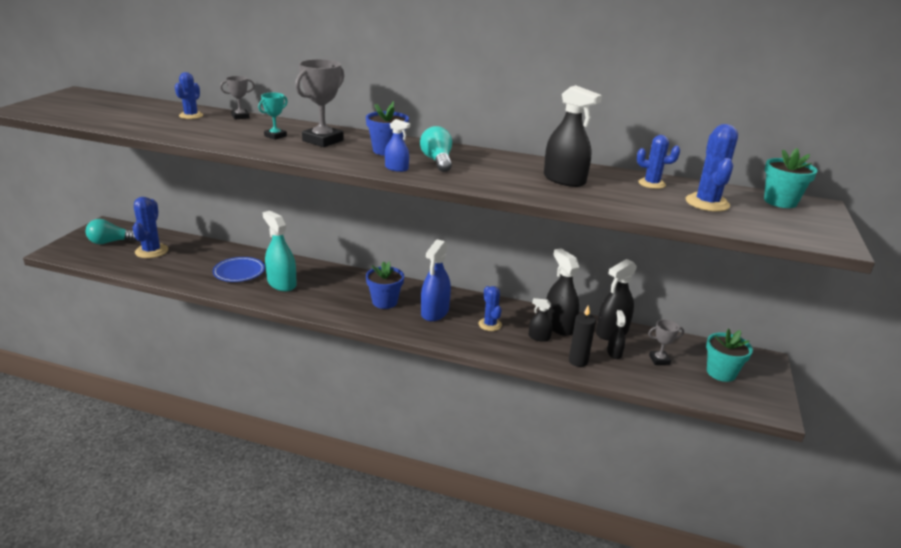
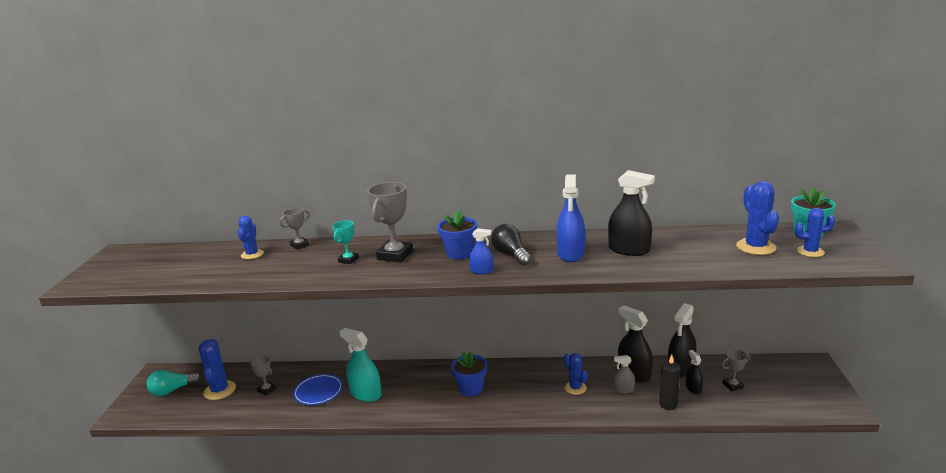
camera: 10 degrees left, 5 degrees down
(193, 260) = (266, 390): none -> grey trophy
(435, 312) = (521, 388): blue spray bottle -> blue spray bottle (570, 254)
(437, 161) = (511, 255): turquoise light bulb -> black light bulb
(539, 337) = (623, 389): black spray bottle -> grey spray bottle
(651, 184) = (700, 237): blue cactus -> blue cactus (810, 252)
(721, 373) = (787, 384): turquoise flower pot -> none

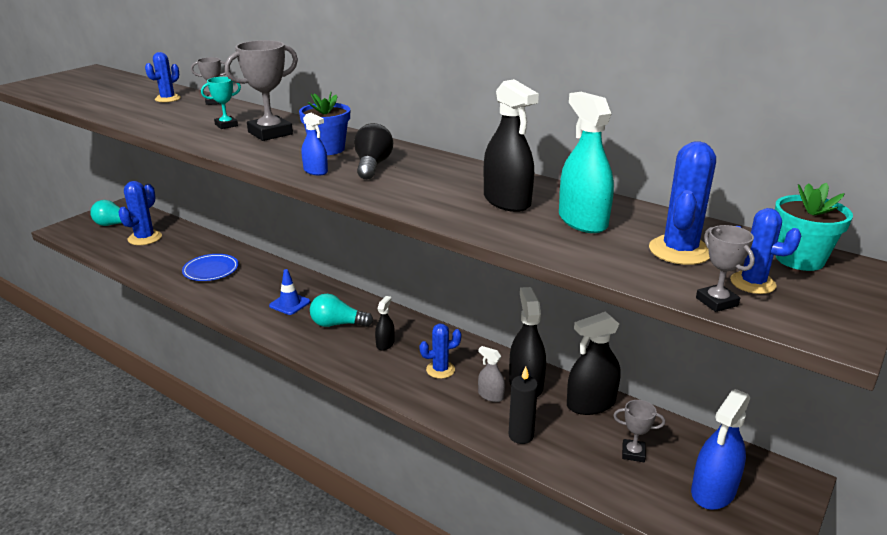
camera: 30 degrees right, 5 degrees up
(266, 390) = (176, 252): grey trophy -> grey trophy (716, 302)
(365, 394) = (244, 288): turquoise spray bottle -> turquoise spray bottle (582, 221)
(417, 390) = (290, 304): none -> blue traffic cone
(471, 389) = (337, 324): blue flower pot -> turquoise light bulb
(570, 254) = (434, 184): blue spray bottle -> blue spray bottle (713, 491)
(575, 388) = (440, 370): blue cactus -> blue cactus turned 75 degrees clockwise
(693, 388) = (576, 432): black spray bottle -> black spray bottle (385, 344)

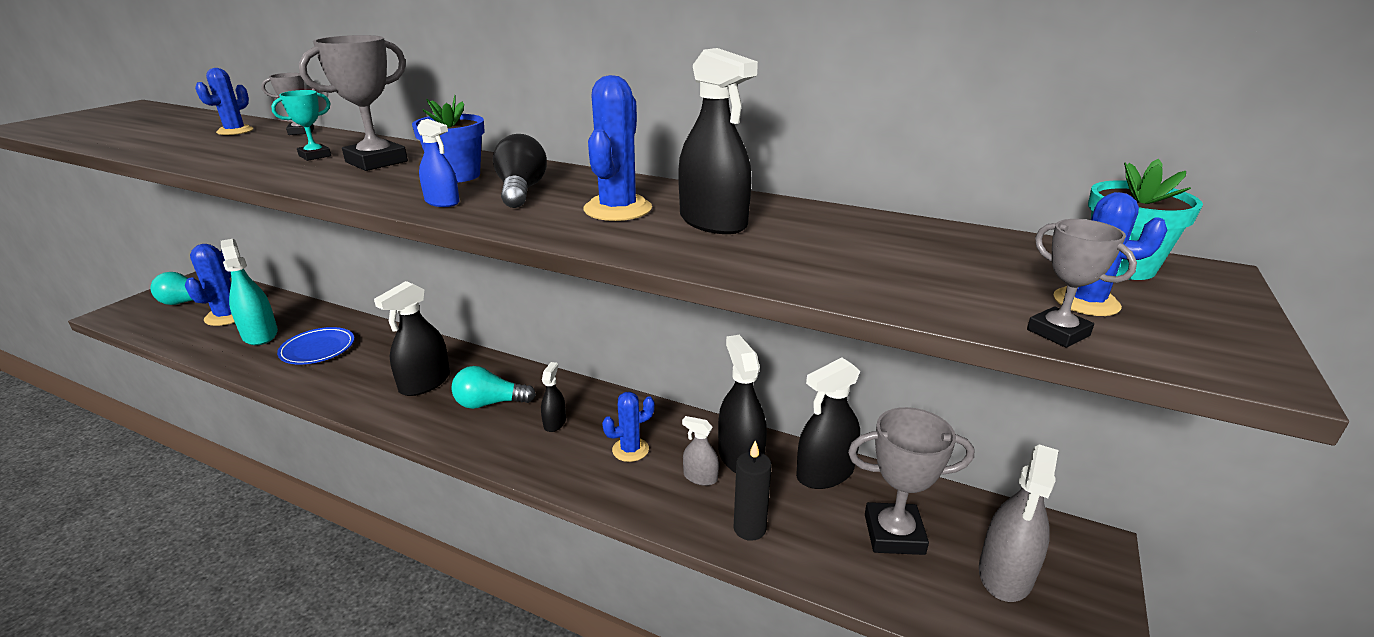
camera: 10 degrees left, 0 degrees up
(290, 304) = (425, 383): blue traffic cone -> black spray bottle
(582, 221) = (822, 239): turquoise spray bottle -> turquoise spray bottle (260, 335)
(633, 453) = (894, 534): grey trophy -> grey trophy, size x1.83
(679, 251) = (966, 267): blue cactus -> blue cactus (617, 209)
(713, 491) = (1005, 574): blue spray bottle -> grey spray bottle

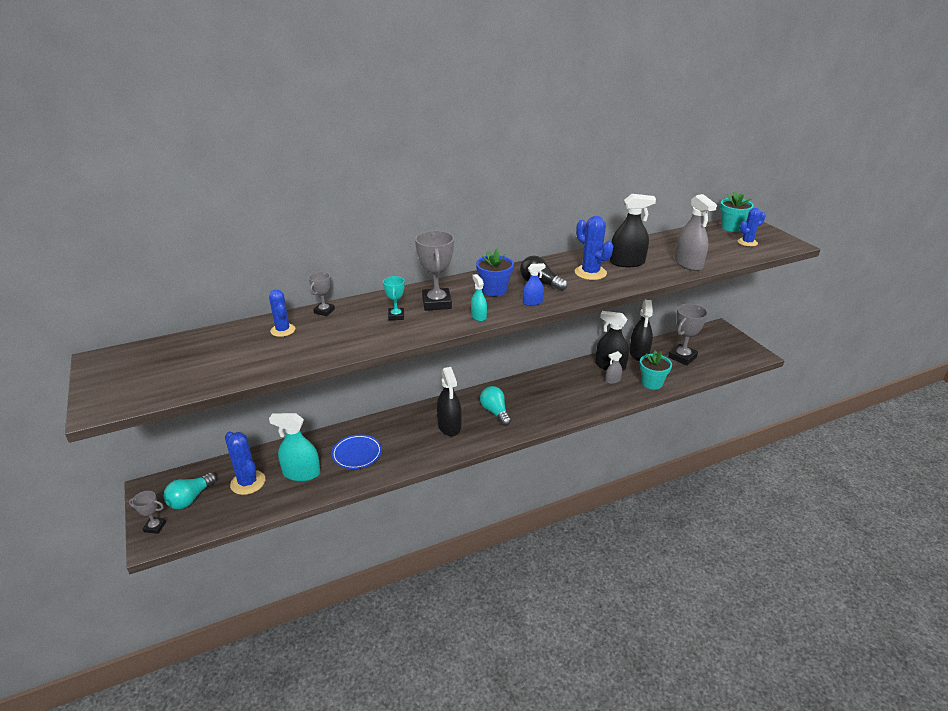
camera: 50 degrees left, 5 degrees up
(354, 187) = (478, 316): none -> turquoise spray bottle
(490, 403) = (495, 412): turquoise light bulb -> turquoise light bulb turned 120 degrees clockwise
(554, 423) = (534, 400): black spray bottle -> none
(630, 450) = (577, 388): blue cactus -> none
(749, 528) = (651, 383): black candle -> turquoise flower pot
(1005, 574) = (717, 348): grey spray bottle -> grey spray bottle (688, 264)
(1058, 333) = (759, 254): grey trophy -> grey trophy (155, 527)

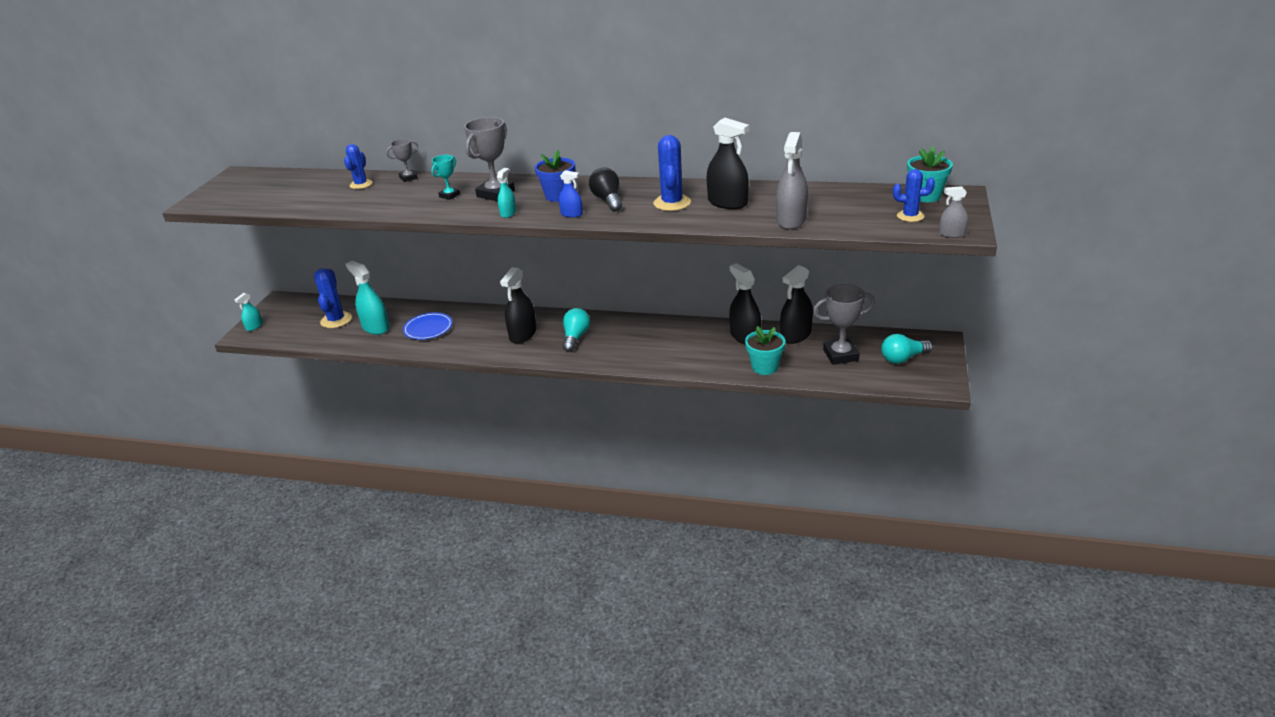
camera: 40 degrees right, 0 degrees up
(155, 527) = (254, 326): grey trophy -> turquoise spray bottle
(190, 498) = (293, 317): turquoise light bulb -> turquoise light bulb (903, 358)
(612, 380) = (727, 350): grey spray bottle -> grey spray bottle (952, 234)

